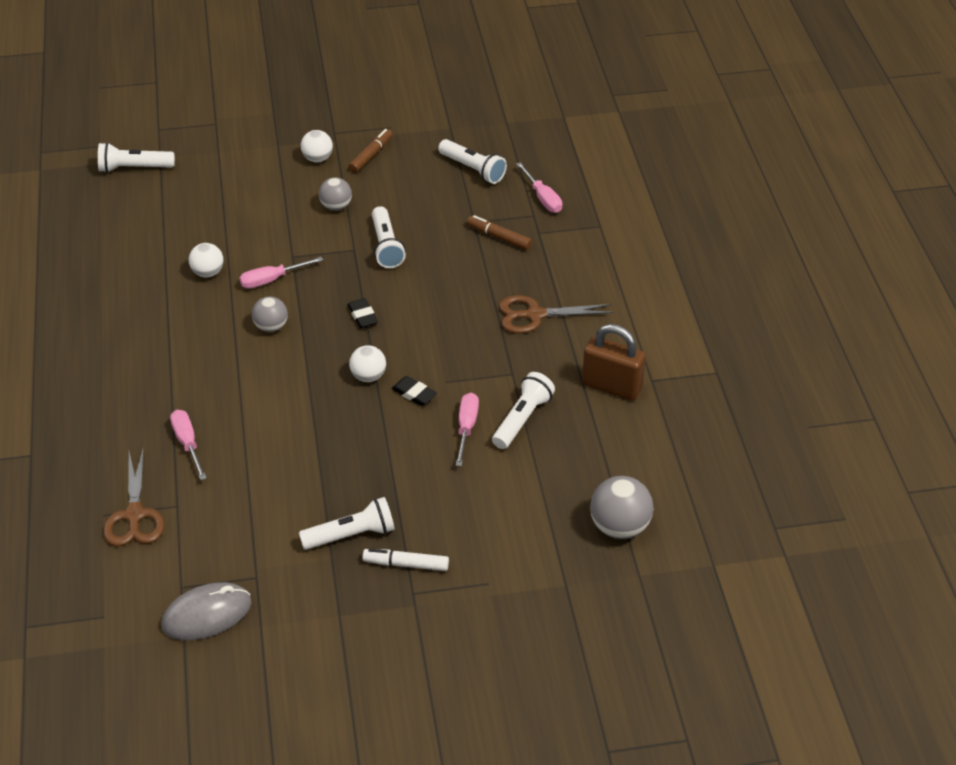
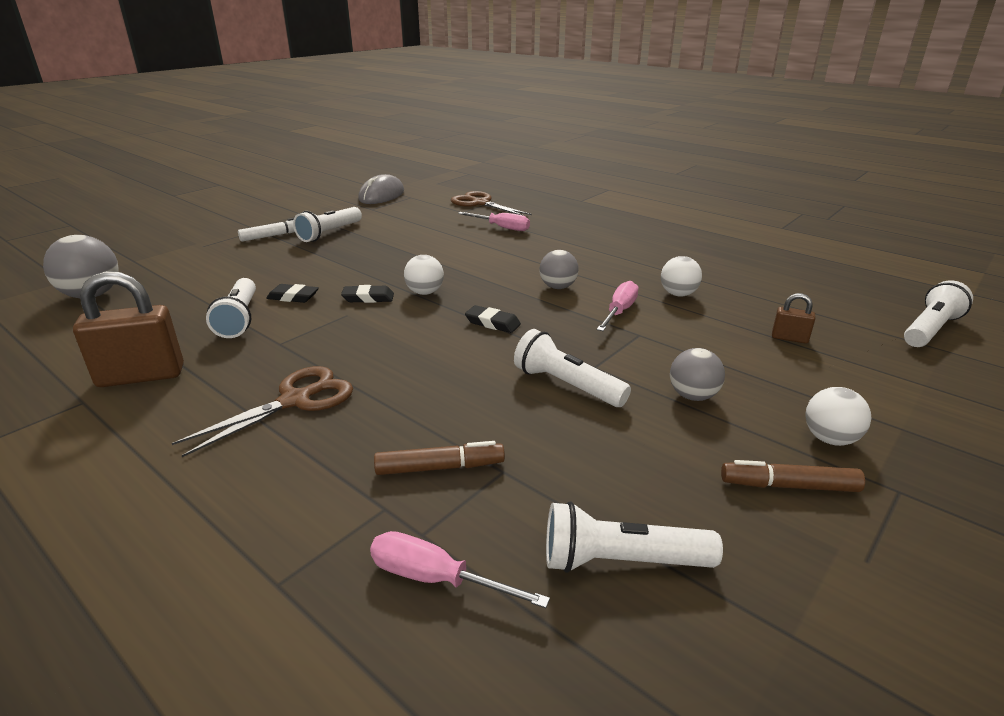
camera: 140 degrees right, 15 degrees down
(219, 206) = (789, 338): none -> brown padlock
(371, 155) = (788, 486): brown marker -> brown marker turned 105 degrees clockwise
(466, 428) = (293, 297): pink screwdriver -> black eraser

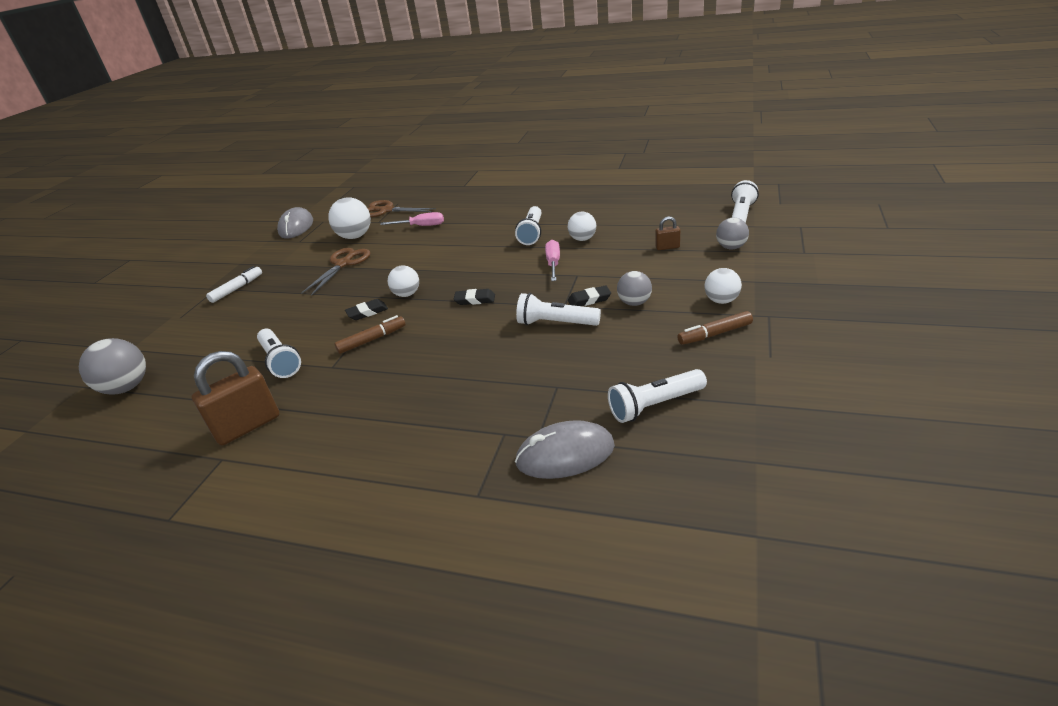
camera: 20 degrees left, 5 degrees up
(293, 297) = (307, 331): black eraser -> black eraser (589, 300)
(295, 400) = (384, 398): brown scissors -> brown scissors (343, 264)
(329, 233) = (284, 272): white flashlight -> white flashlight (532, 233)
(427, 219) = (355, 236): none -> white ball
(436, 579) = (565, 454): pink screwdriver -> grey mouse
(440, 467) = (517, 399): brown marker -> brown marker (372, 340)
(558, 287) = (499, 259): grey ball -> grey ball (731, 247)

